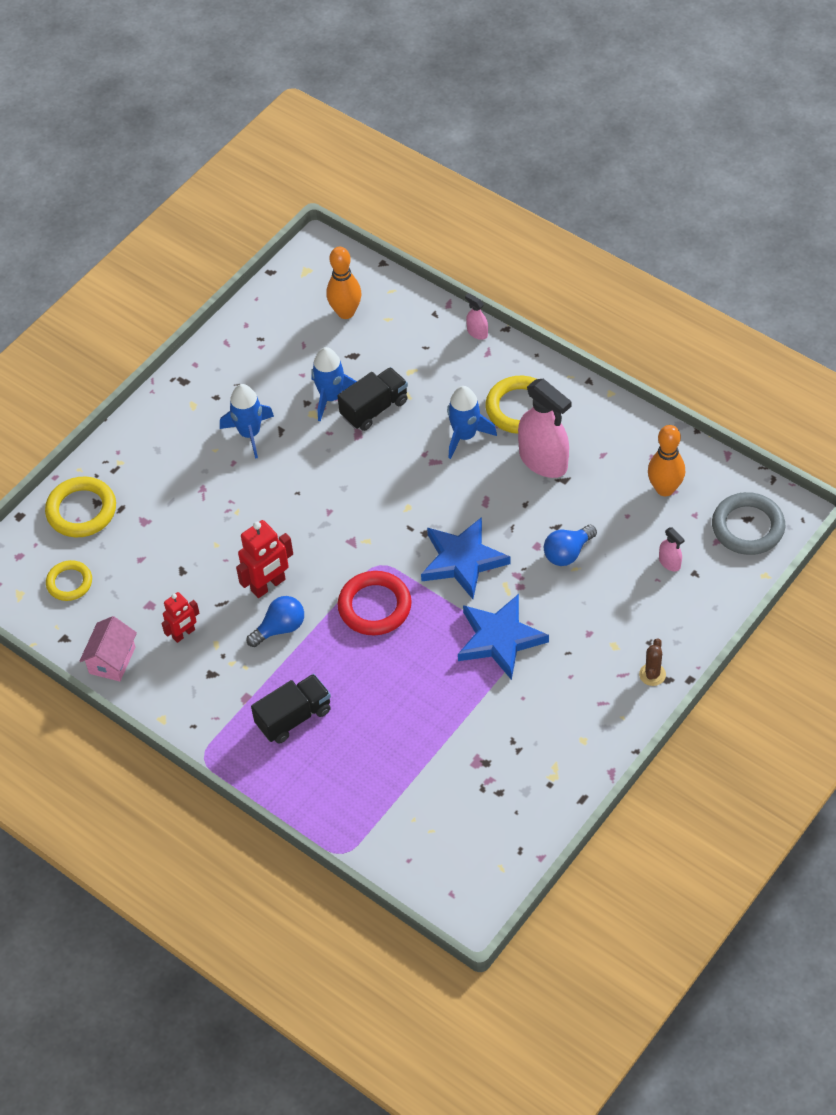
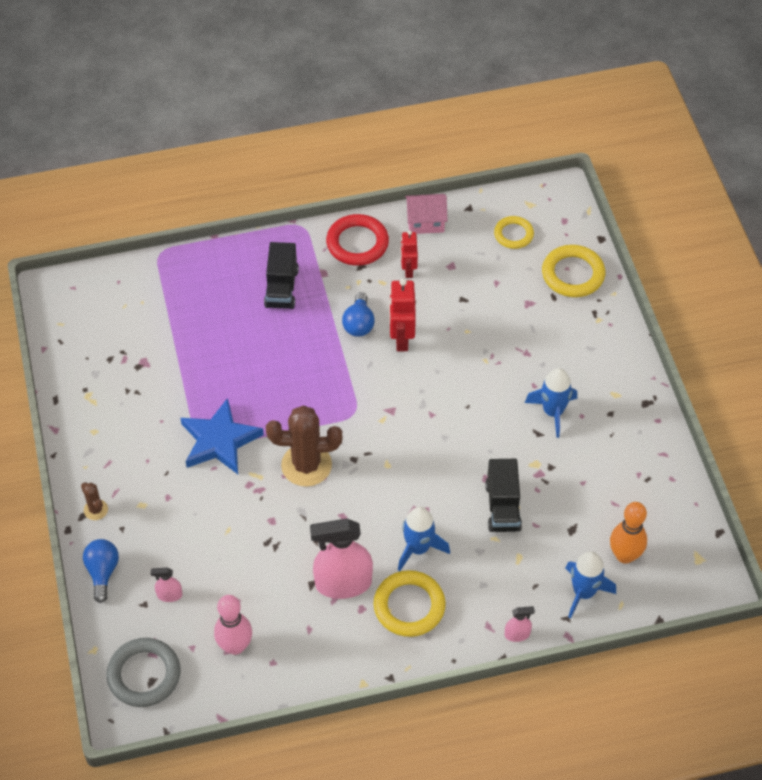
camera: 125 degrees right, 0 degrees up
(112, 660) = (425, 222): pink house -> pink house turned 60 degrees counterclockwise
(331, 397) = (541, 486): blue rocket -> blue rocket (584, 592)
(374, 606) = (321, 387): red ring -> red ring (357, 243)
(462, 560) = (306, 465): blue star -> brown cactus
(567, 553) = (245, 535): blue light bulb -> blue light bulb (102, 572)
(665, 489) = (235, 646): orange bowling pin -> pink bowling pin

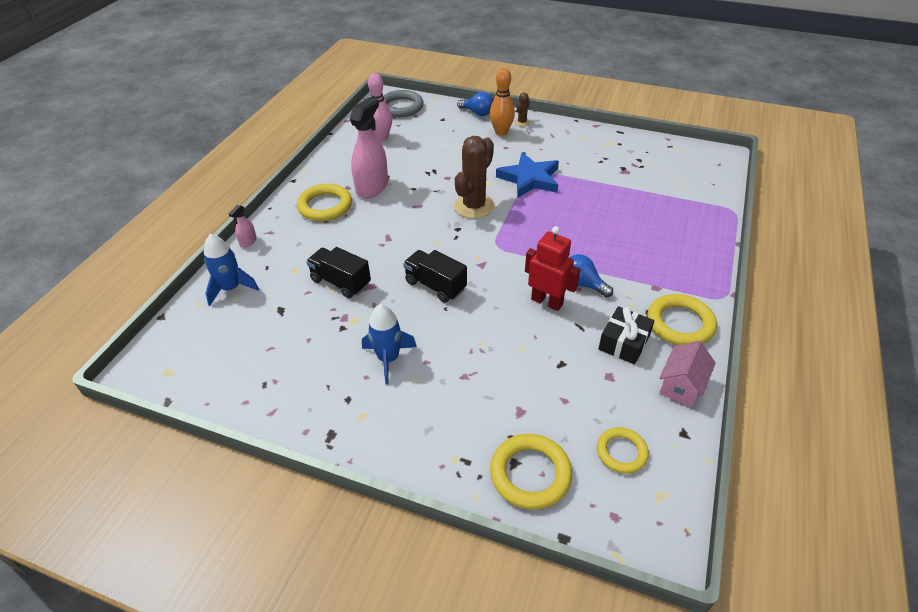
camera: 125 degrees right, 10 degrees down
(96, 510) = (522, 122): brown cactus -> brown cactus turned 60 degrees counterclockwise
(169, 595) = (438, 128): pink spray bottle -> none
(281, 288) = (653, 257): black truck -> black truck (435, 286)
(357, 243) = (680, 323): red ring -> yellow ring
(408, 270) = (624, 343): red robot -> black gift
(418, 548) = (358, 227): blue rocket -> none
(624, 555) = (226, 327): orange bowling pin -> orange bowling pin (501, 132)

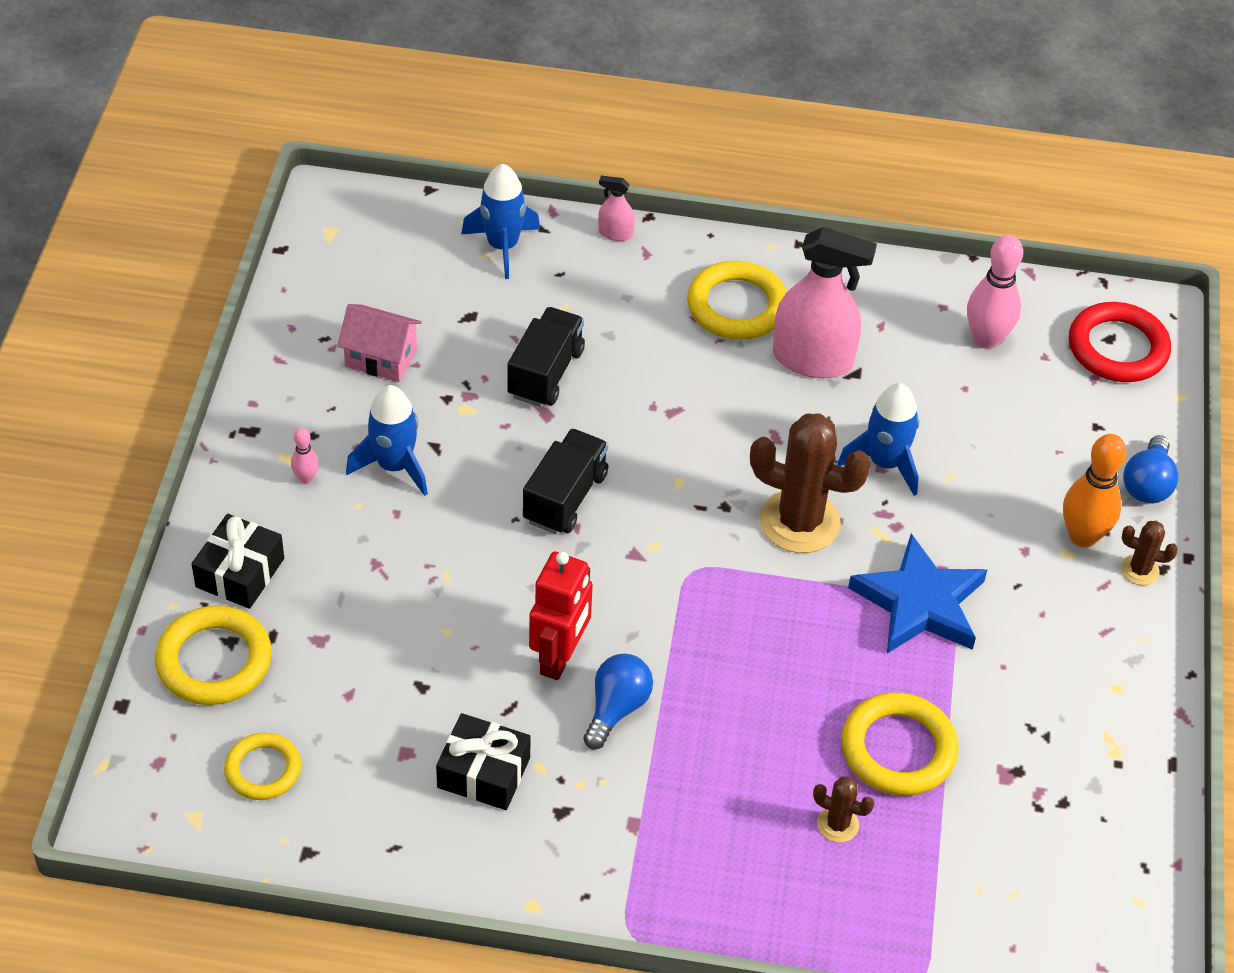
camera: 75 degrees right, 5 degrees up
(384, 406) = (306, 478): none -> pink bowling pin
(401, 107) = (1117, 348): grey ring -> red ring
(445, 176) = (885, 463): none -> blue rocket
(456, 452) = (240, 572): none -> black gift
(653, 221) = (837, 824): none -> brown cactus
(680, 323) = (546, 859): yellow ring -> yellow ring (898, 749)
(681, 386) = (402, 854): pink house -> pink house (381, 358)

